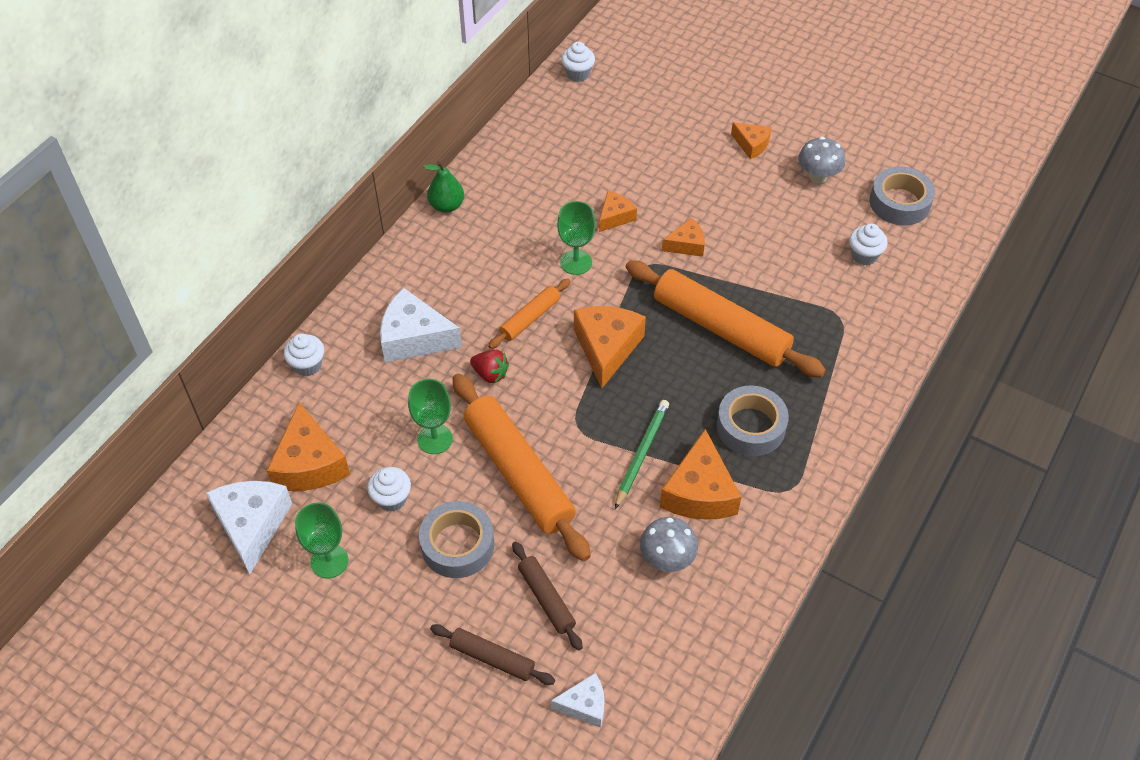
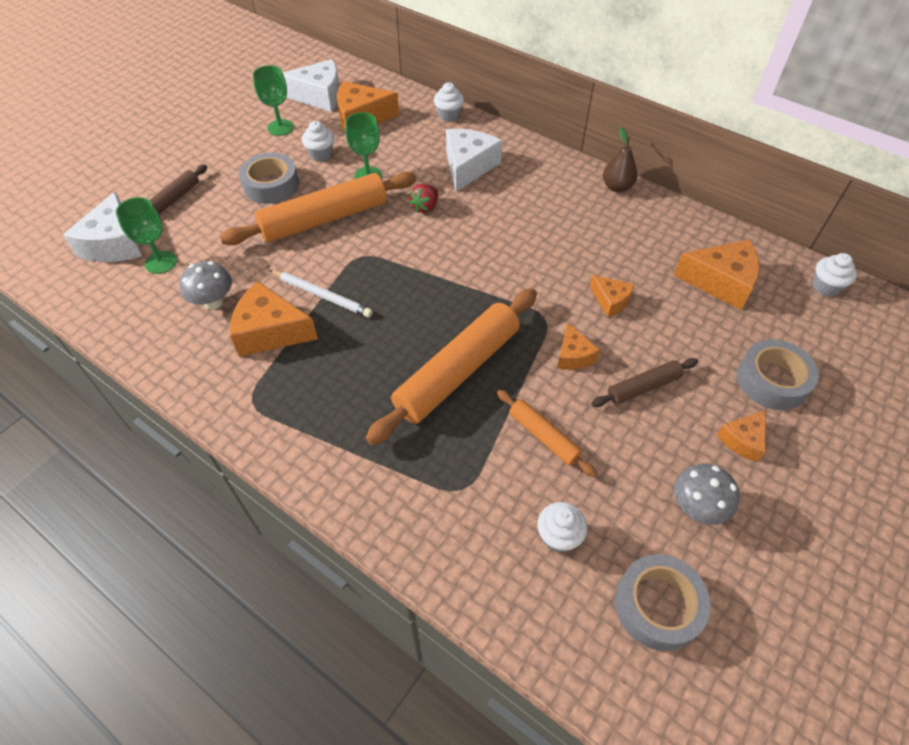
camera: 95 degrees right, 0 degrees up
(447, 206) = (617, 187): green pear -> brown pear
(530, 318) = (483, 233): orange rolling pin -> orange rolling pin (543, 436)
(546, 598) = (208, 229): brown rolling pin -> brown rolling pin (643, 387)
(576, 262) = (549, 267): green goblet -> green goblet (161, 262)
(584, 705) = (114, 244): white cheese -> white cheese, size x1.76
(606, 348) = (443, 281): orange cheese -> orange cheese (721, 282)
(641, 454) = (322, 295): green pencil -> white pencil
(750, 427) = (331, 380): grey tape -> grey tape (772, 380)

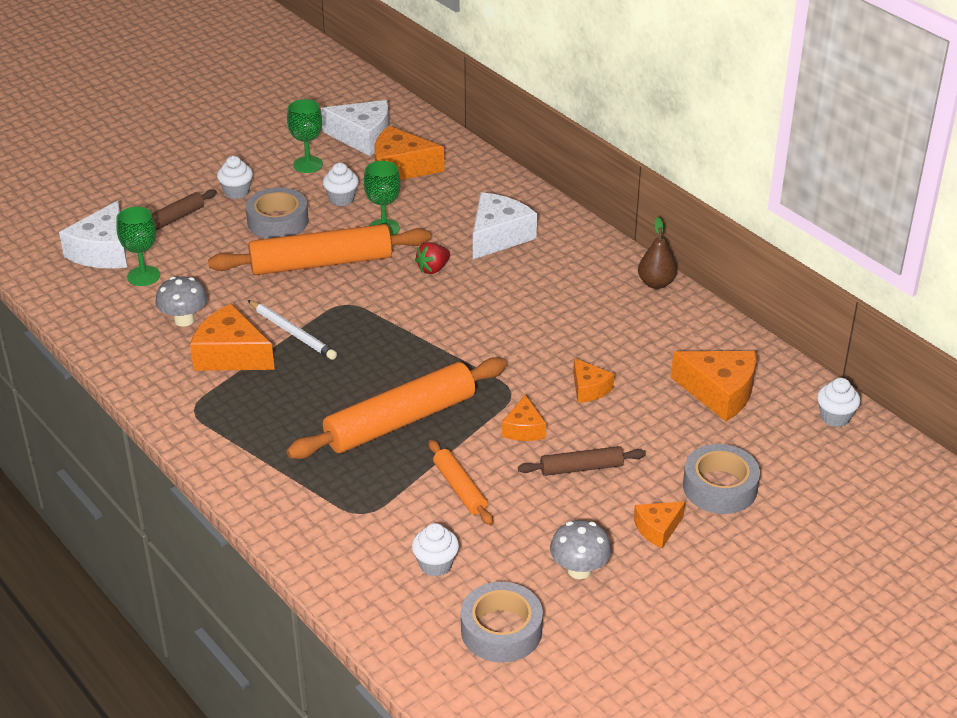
camera: 15 degrees right, 15 degrees down
(449, 116) = (500, 180): white cupcake -> white cupcake (236, 192)

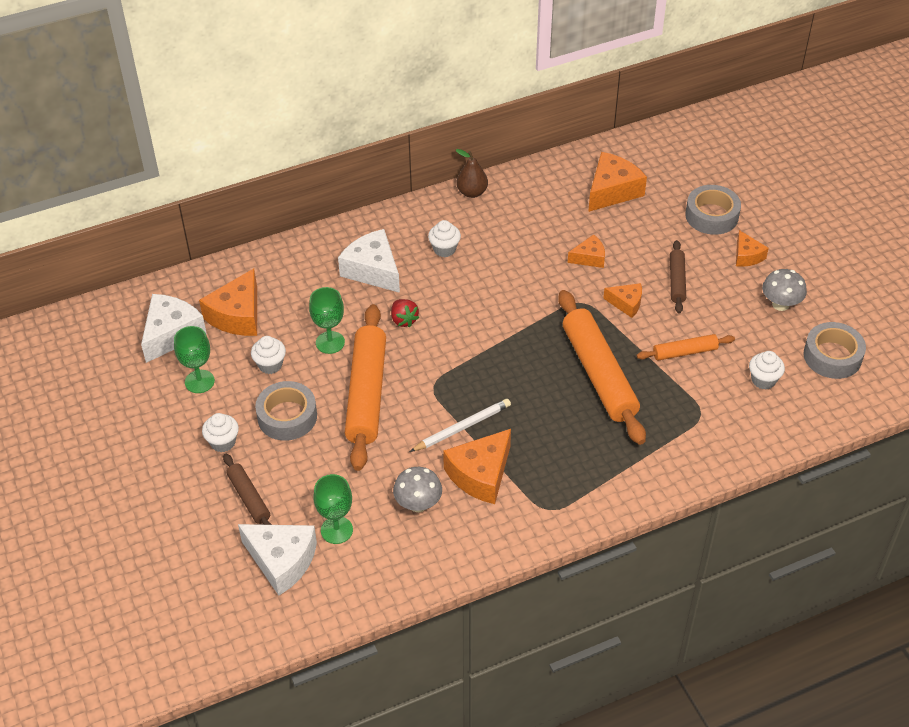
camera: 75 degrees left, 10 degrees up
(835, 417) = (653, 142): white cupcake -> white cupcake (444, 249)

